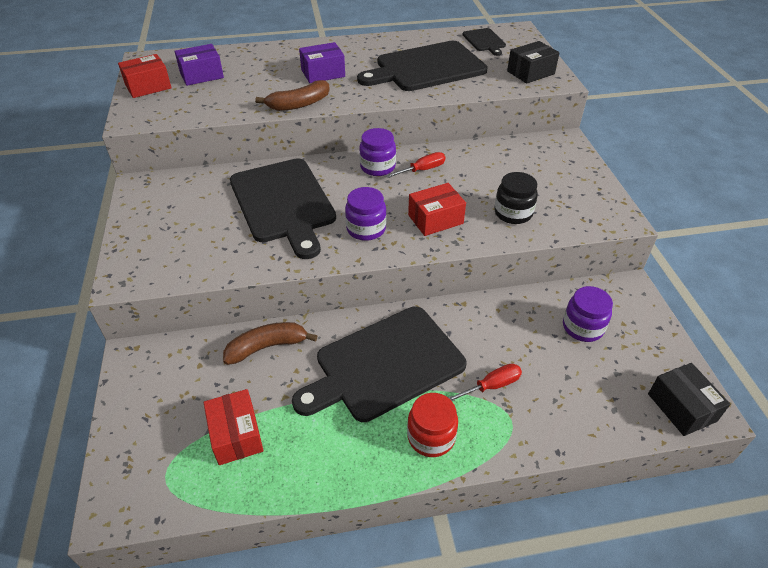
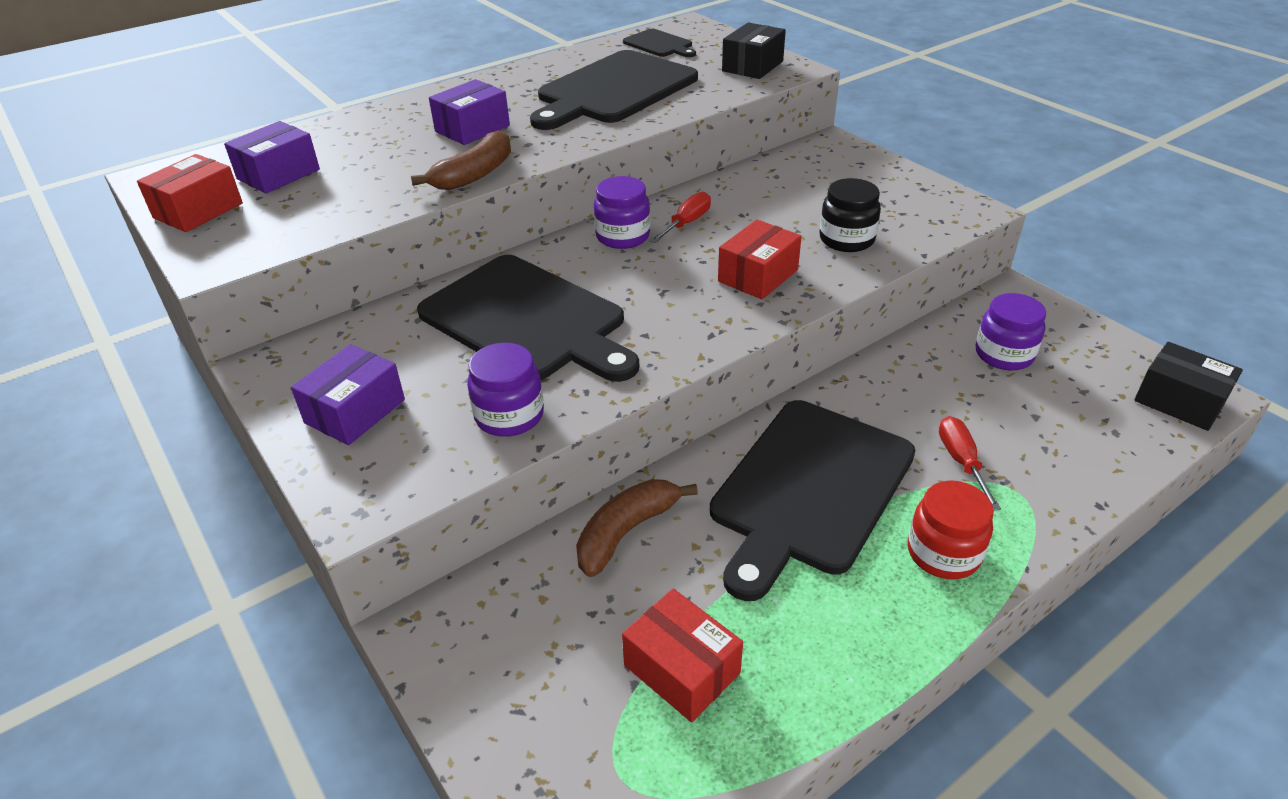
camera: 25 degrees left, 5 degrees down
(160, 226) = (355, 411): none -> purple box
(366, 229) = (677, 315): purple jar -> purple jar (509, 416)
(491, 386) = (961, 461): red screwdriver -> red screwdriver turned 45 degrees counterclockwise

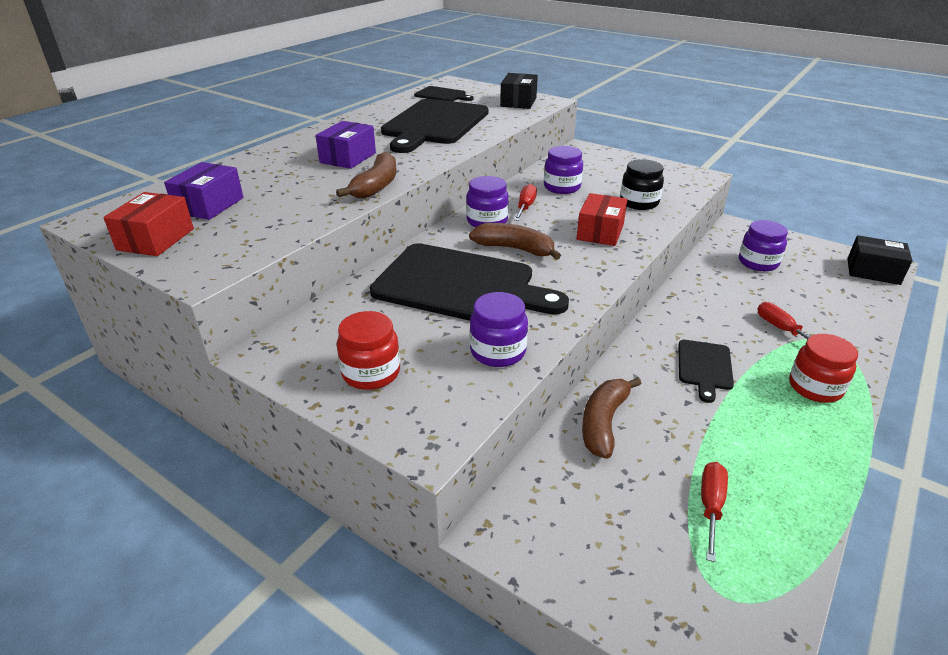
camera: 20 degrees left, 5 degrees down
(355, 411) = (371, 373): purple box -> red jar
(629, 281) = (515, 249): none -> brown banana
(682, 669) = (710, 506): red box -> red screwdriver
(757, 200) = (562, 187): none -> purple jar
(809, 490) = (704, 367): black cutting board -> black cutting board, size x0.47

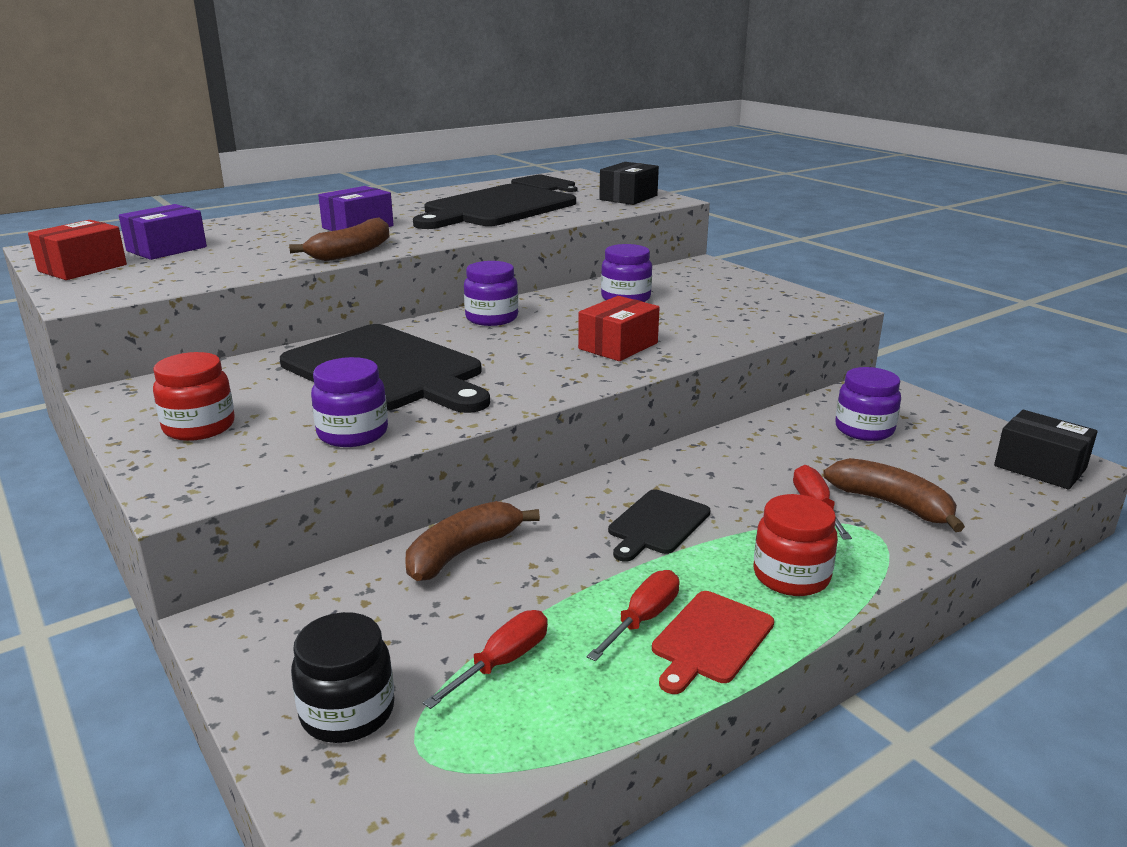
camera: 20 degrees right, 10 degrees down
(515, 249) = (492, 347): brown banana -> brown banana (892, 504)
(525, 207) = (555, 311): red screwdriver -> red screwdriver (643, 619)
(639, 203) = (708, 325): black jar -> black jar (347, 712)
(813, 449) = (710, 640): none -> red cutting board

